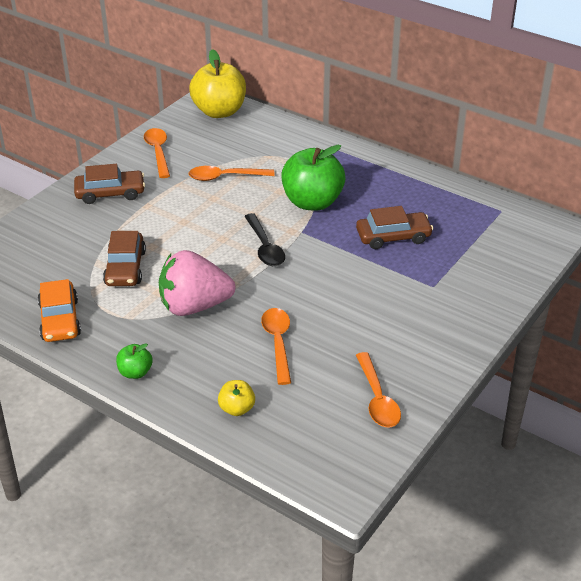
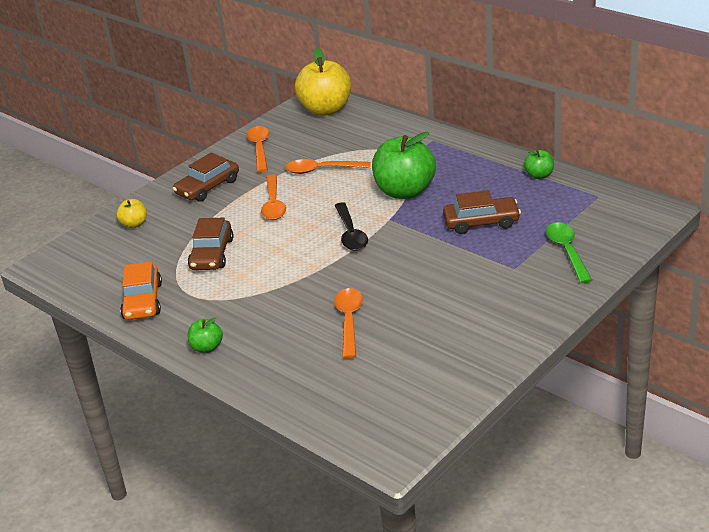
camera: 10 degrees right, 5 degrees down
(110, 193) = (207, 187): brown car -> brown car turned 135 degrees clockwise
(194, 306) = (273, 288): pink strawberry -> none
(237, 409) = (299, 380): yellow apple -> yellow apple (134, 224)
(377, 398) = (439, 371): orange spoon -> orange spoon (273, 204)
(441, 188) = (539, 175): none -> green apple
(481, 269) = (567, 251): none -> green spoon

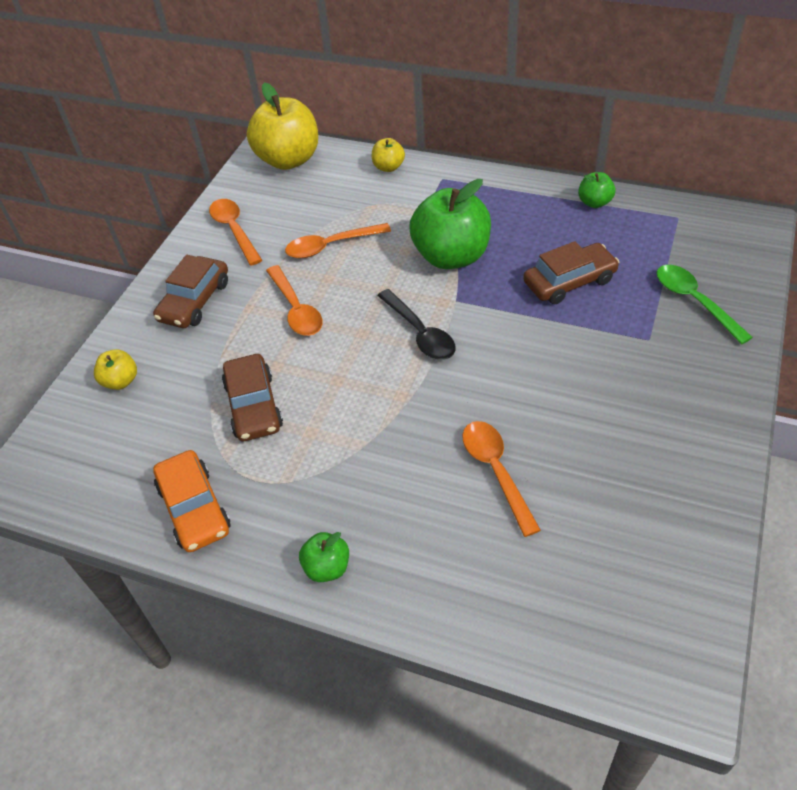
camera: 20 degrees left, 15 degrees up
(397, 126) = (388, 167): none -> yellow apple

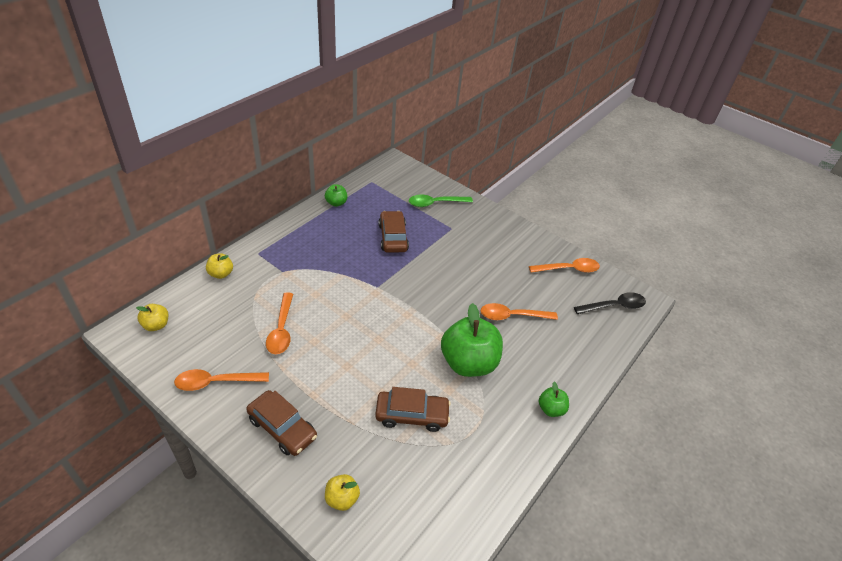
camera: 80 degrees left, 5 degrees down
(194, 508) = (485, 470): orange car -> none
(288, 160) = (156, 325): yellow apple -> yellow apple, size x0.47
(296, 309) = (333, 367): orange spoon -> orange spoon (568, 269)
(420, 333) = (395, 312): black spoon -> black spoon (614, 306)
(451, 256) = (337, 275): green apple -> green apple (468, 363)

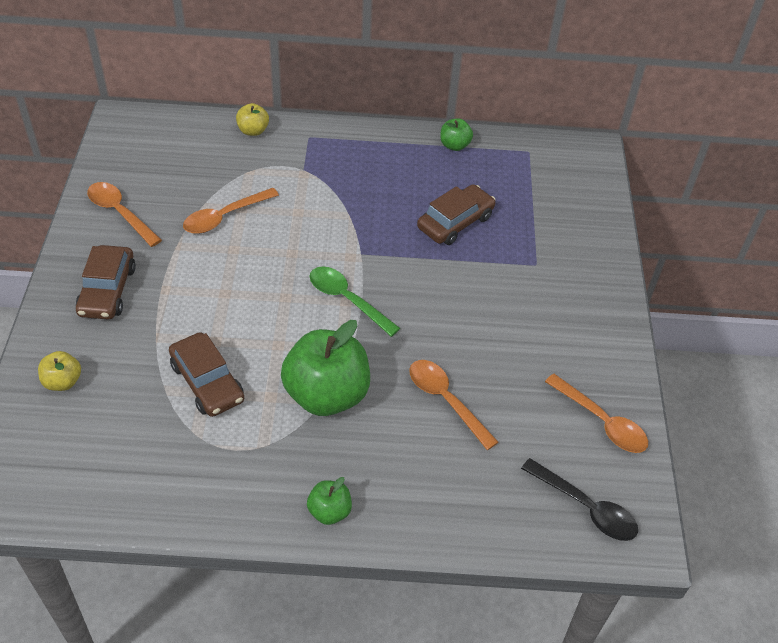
camera: 55 degrees right, 5 degrees up
(156, 325) = (148, 133): yellow apple -> none
(435, 203) = (563, 226): green spoon -> green spoon (347, 300)

